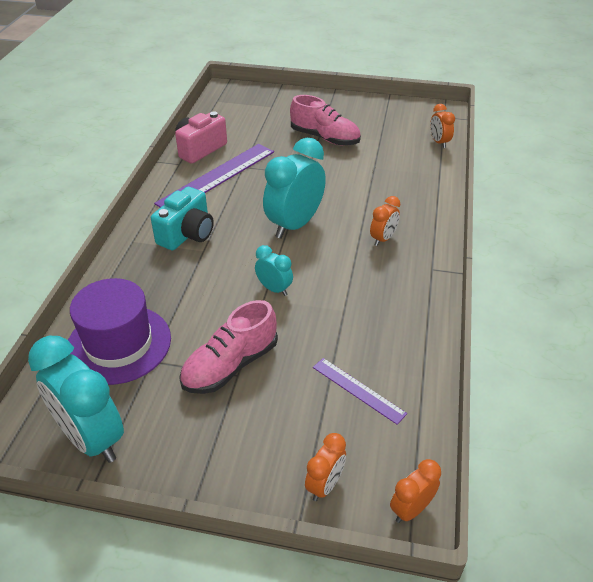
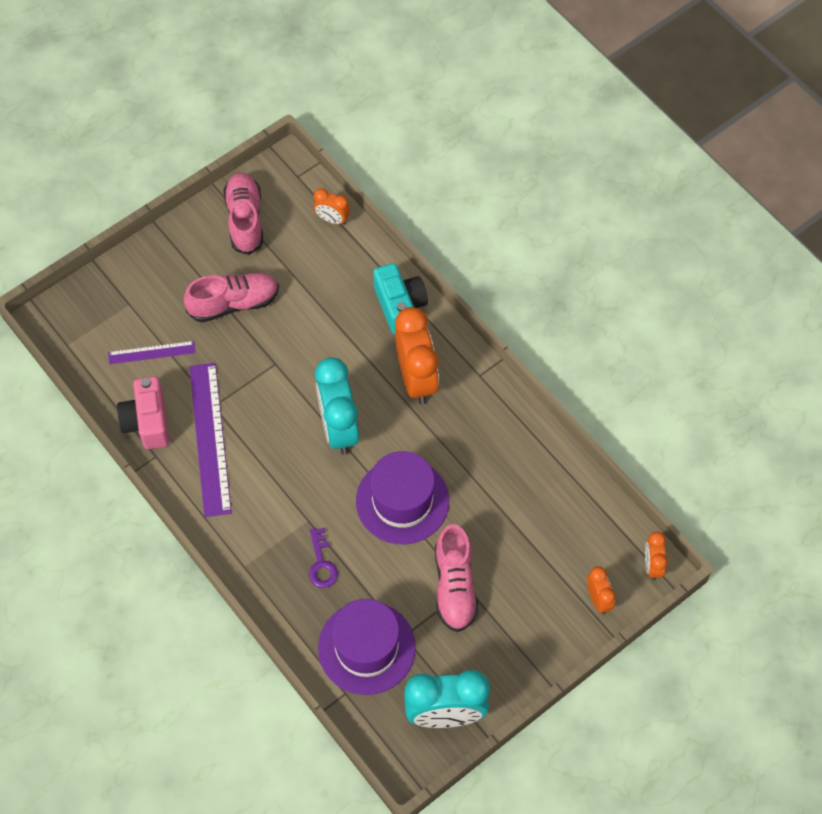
camera: 50 degrees left, 20 degrees up
(173, 276) = (321, 563): none -> purple key
(187, 234) = (274, 518): turquoise camera -> turquoise camera (400, 306)
(274, 289) = (402, 501): turquoise clock -> purple hat
(358, 390) = (546, 522): purple ruler -> purple ruler (151, 352)
(383, 239) = (416, 379): orange clock -> orange clock, size x1.99
(385, 114) = (245, 220): none -> pink shoe

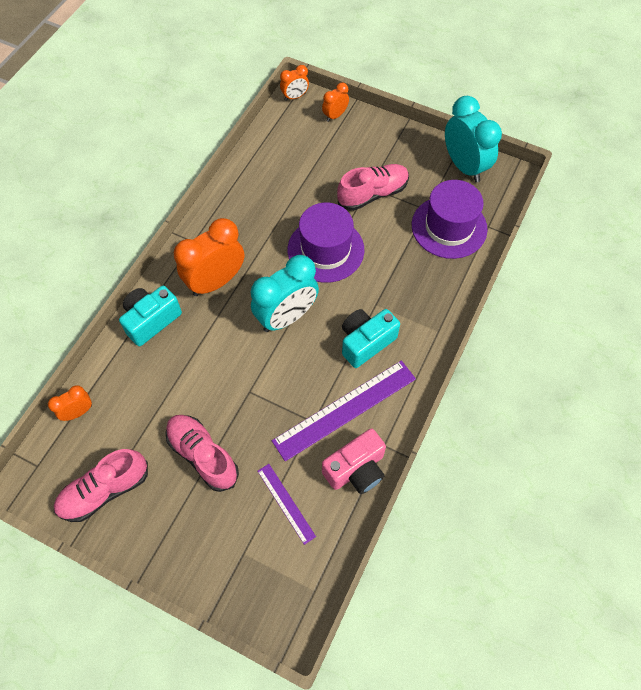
camera: 115 degrees left, 0 degrees up
(270, 490) = (366, 342): none -> turquoise camera
(321, 563) = (404, 280): purple key -> none
(332, 219) = (78, 412): orange clock -> orange clock turned 120 degrees counterclockwise

